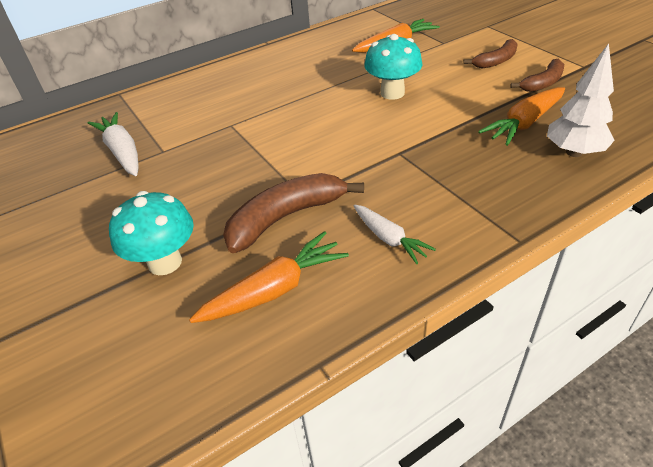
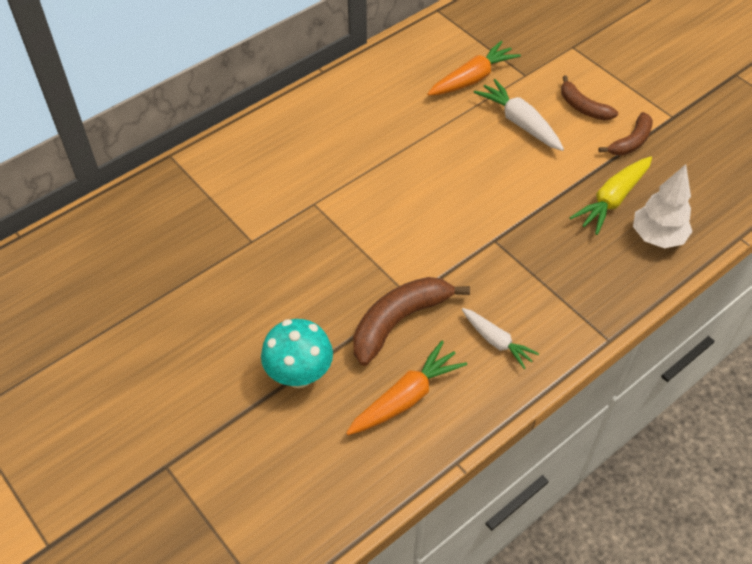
camera: 10 degrees left, 10 degrees up
(122, 152) = (208, 243): white carrot -> white carrot (520, 122)
(392, 93) = (477, 156): turquoise mushroom -> none
(496, 61) = (583, 107): brown banana -> brown banana turned 90 degrees clockwise
(524, 123) = (612, 200): orange carrot -> yellow carrot

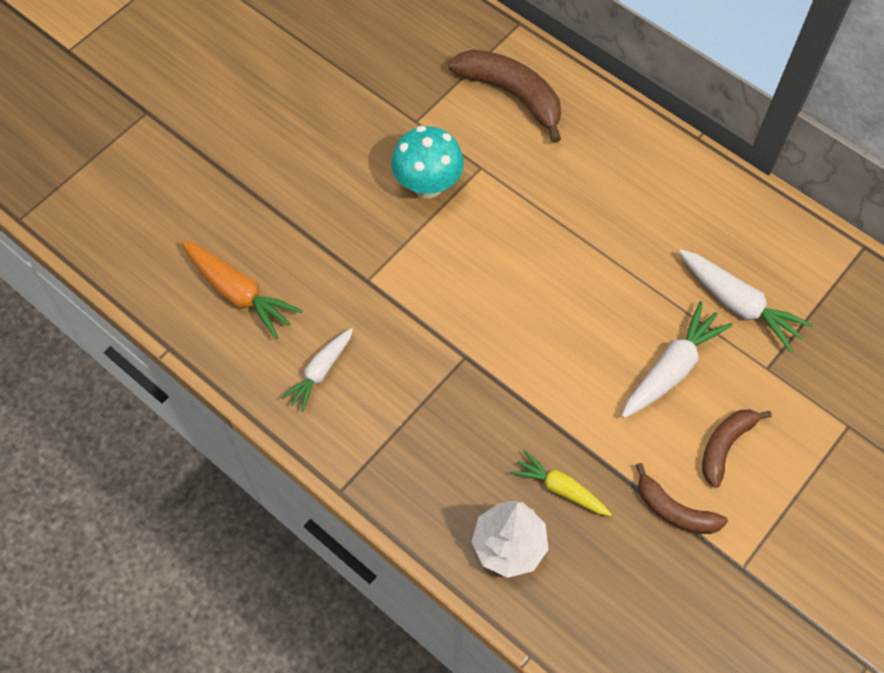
camera: 80 degrees right, 10 degrees up
(299, 374) = (255, 195): turquoise mushroom -> turquoise mushroom (428, 185)
(399, 321) = (333, 273): brown banana -> brown banana (512, 95)
(472, 79) = (738, 304): orange carrot -> white carrot
(612, 200) = (560, 488): yellow carrot -> yellow carrot, size x0.66

